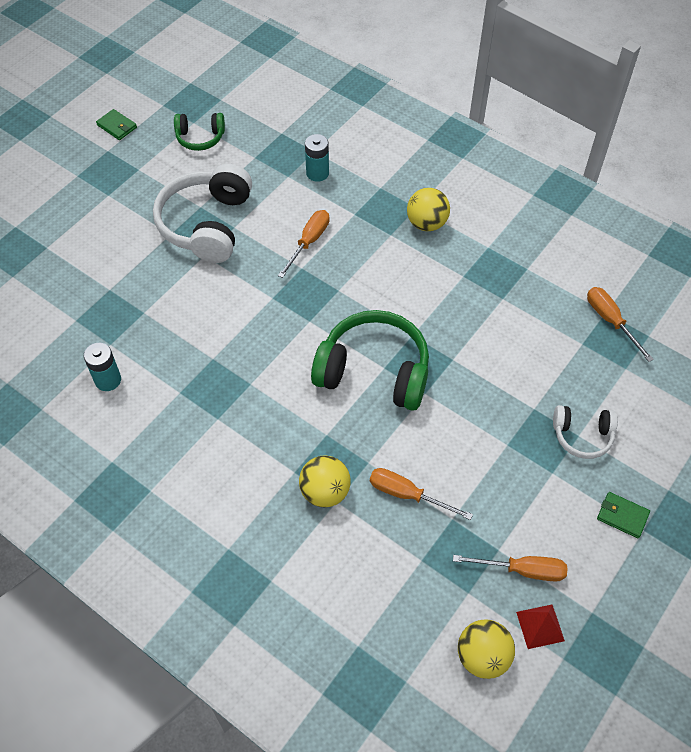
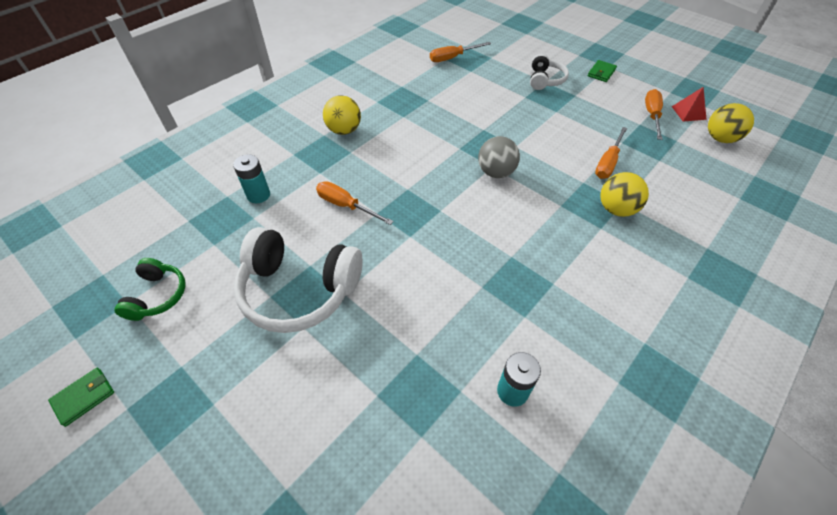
camera: 85 degrees left, 5 degrees down
(374, 371) = (496, 172): green headphones -> grey ball

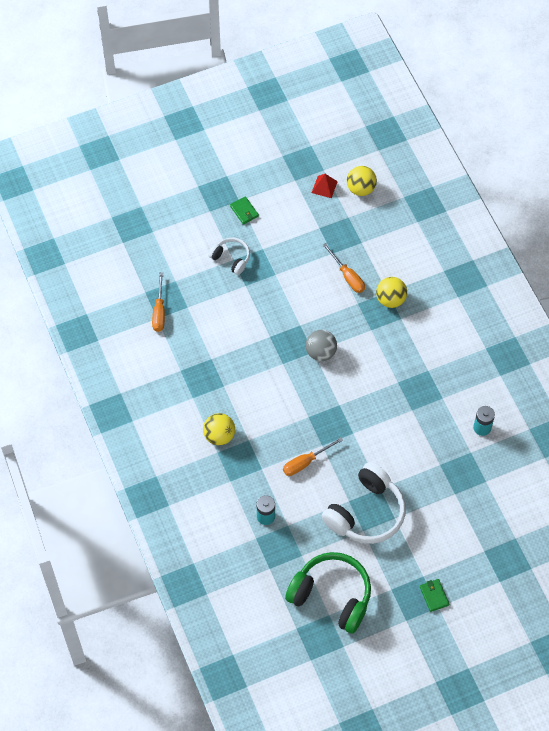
camera: 65 degrees left, 10 degrees up
(84, 397) = (389, 642): green wallet -> green wallet (434, 596)
(157, 296) = (331, 596): green headphones -> green headphones, size x1.88
(652, 115) = (314, 213): orange screwdriver -> none

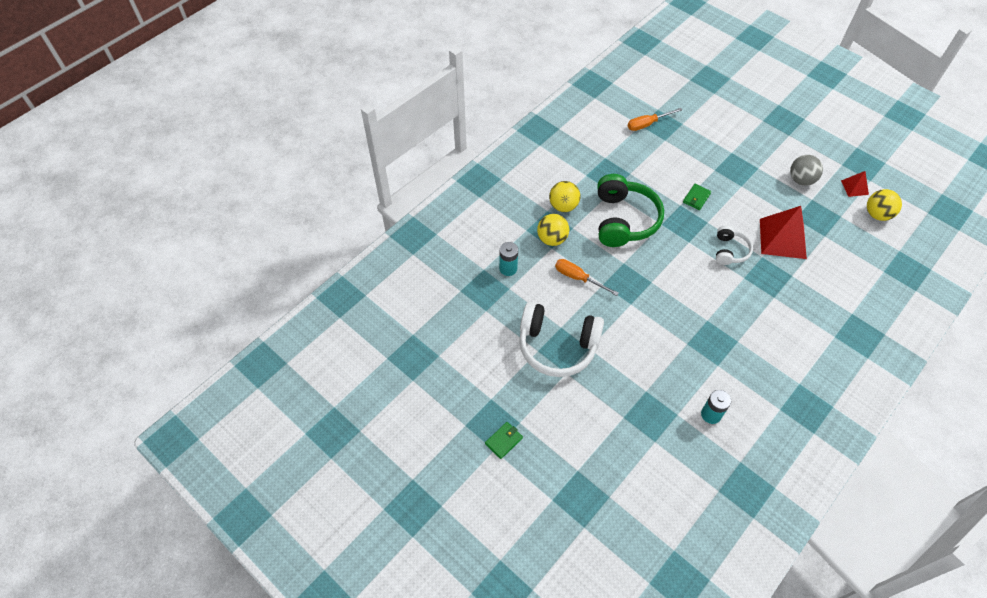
camera: 65 degrees right, 5 degrees down
(231, 258) = (732, 150): white headphones -> white headphones (729, 251)
(244, 211) = (782, 142): green wallet -> green wallet (696, 198)
(321, 352) = (692, 247): grey ball -> grey ball (801, 180)
(331, 596) = (458, 350): green headphones -> green headphones (624, 220)
(347, 276) = (782, 238): orange screwdriver -> red pyramid
(390, 299) = (786, 281): yellow ball -> yellow ball (552, 239)

